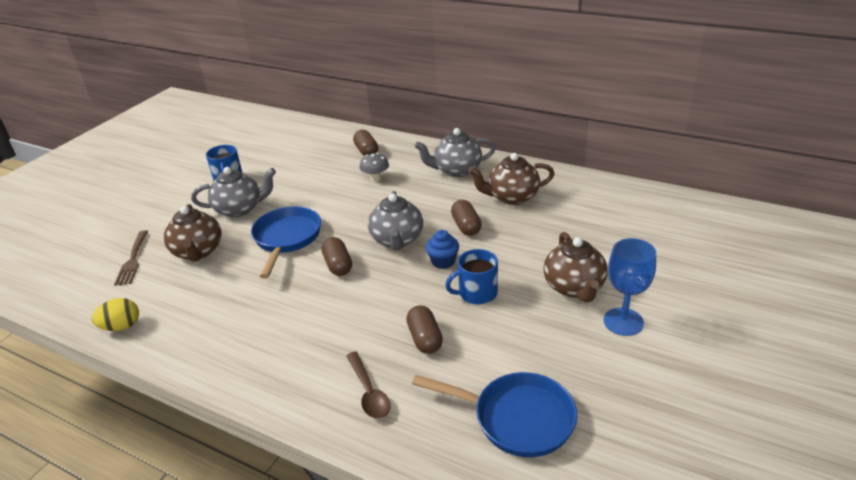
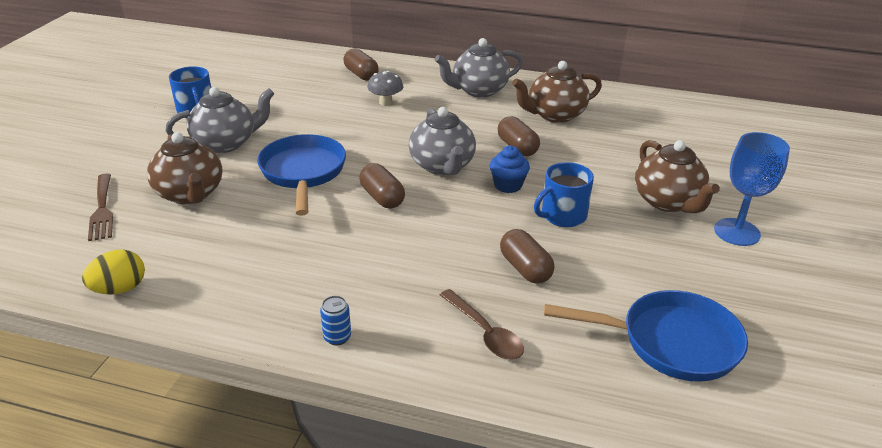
camera: 15 degrees left, 0 degrees up
(257, 383) = (337, 337): none -> blue can

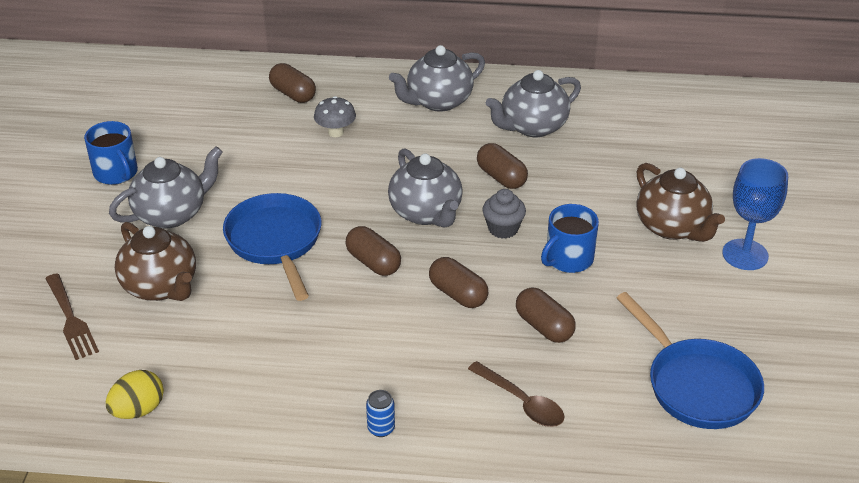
camera: 10 degrees left, 5 degrees up
(450, 231) = (458, 294): none -> brown capsule
(508, 185) = (503, 229): blue cupcake -> grey cupcake
(555, 115) = (532, 127): brown teapot -> grey teapot
(671, 342) = (697, 385): blue pan -> blue pan turned 60 degrees clockwise

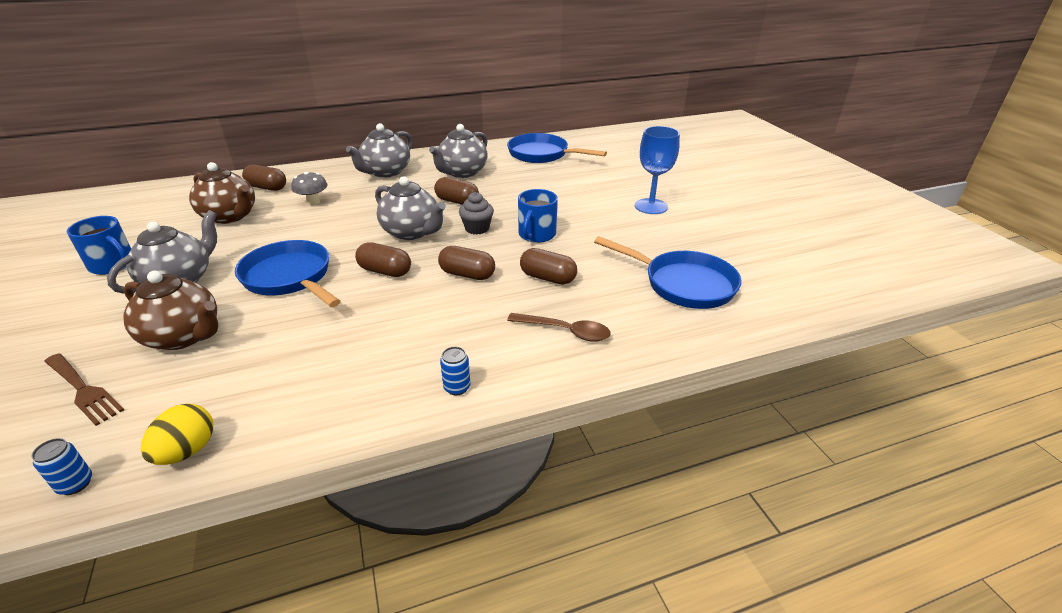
camera: 25 degrees left, 5 degrees down
(54, 409) = (75, 484): none -> blue can
(657, 119) = (542, 154): none -> blue pan
(672, 227) = (593, 203): brown teapot -> brown teapot (230, 216)

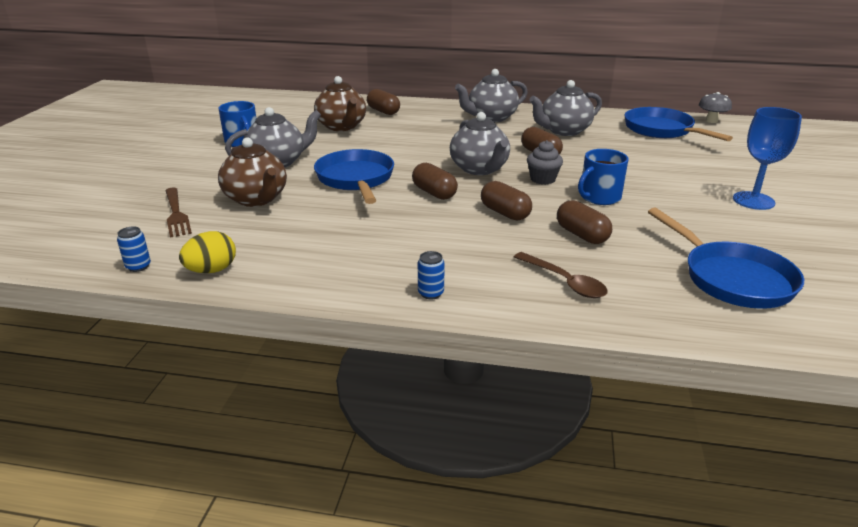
camera: 30 degrees right, 5 degrees down
(313, 202) = (412, 129): grey mushroom -> grey mushroom (711, 121)

